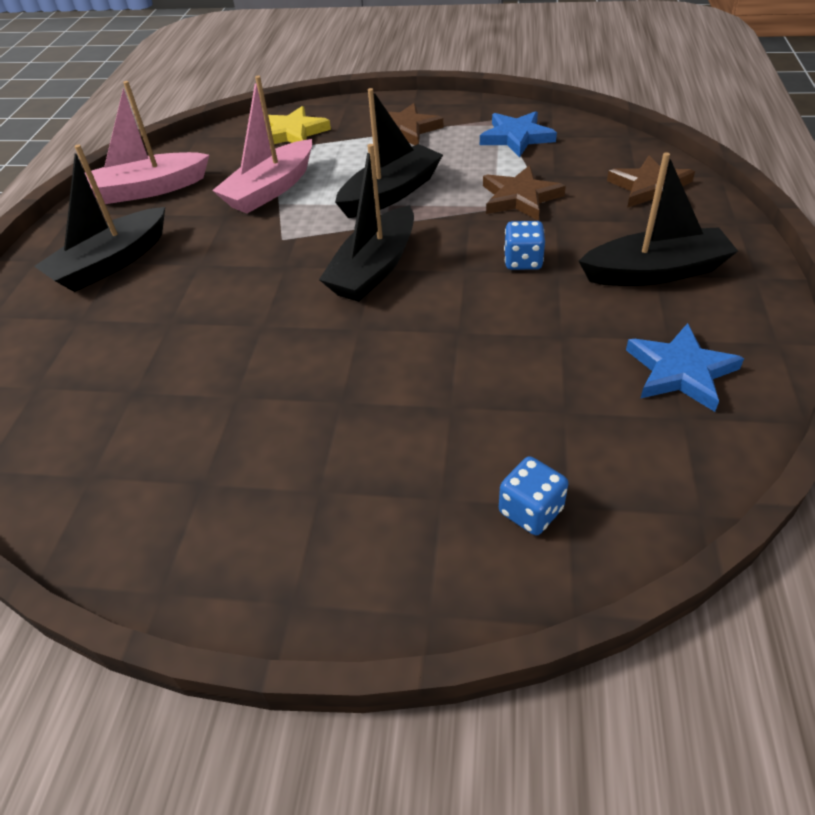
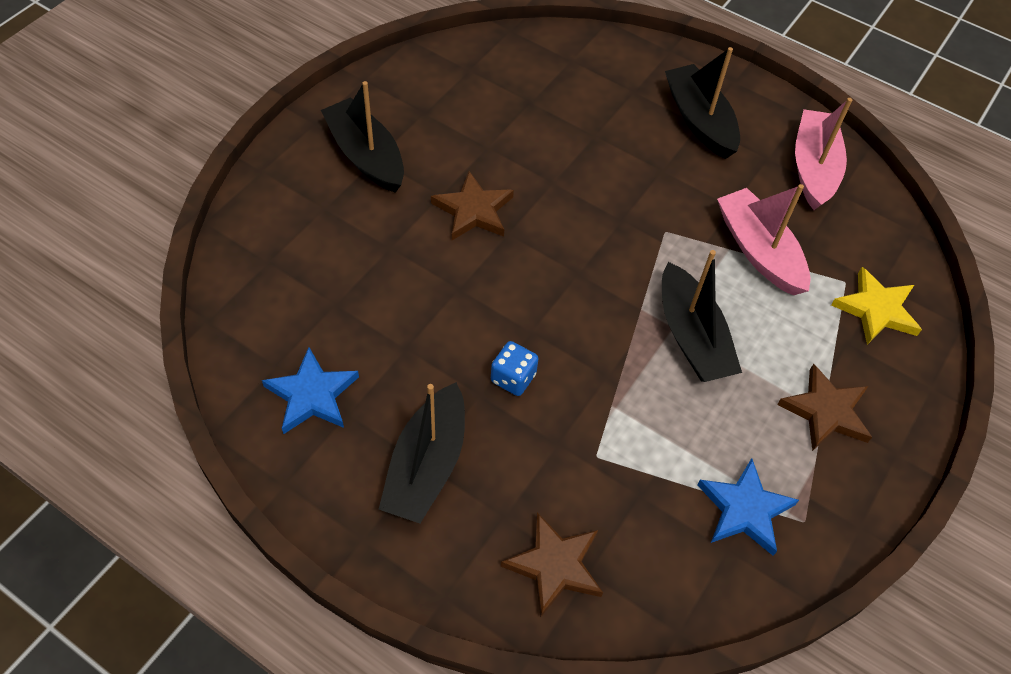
camera: 110 degrees right, 10 degrees up
(374, 268) = (576, 273): black boat -> black boat (366, 156)
(520, 198) = (615, 436): brown star -> brown star (473, 210)
(531, 511) = (280, 242): blue dice -> none

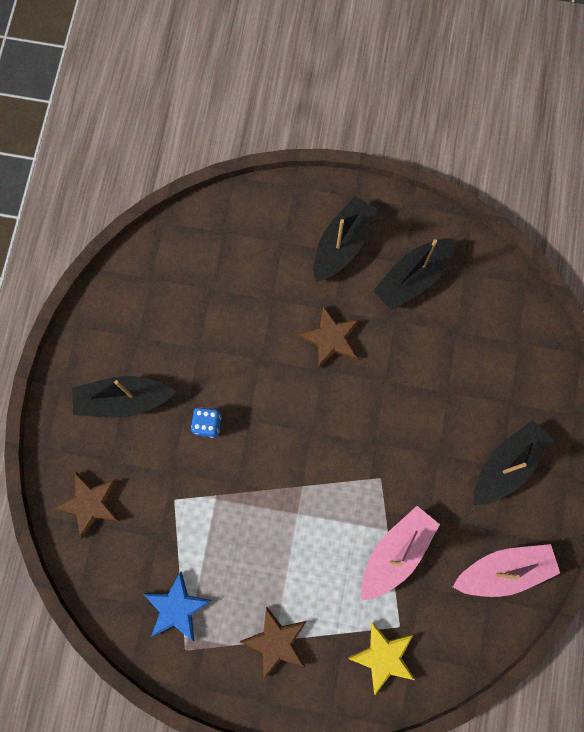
camera: 70 degrees right, 20 degrees up
(312, 395) = (140, 310): blue star -> none
(692, 336) = (295, 529): black boat -> black boat (413, 278)

